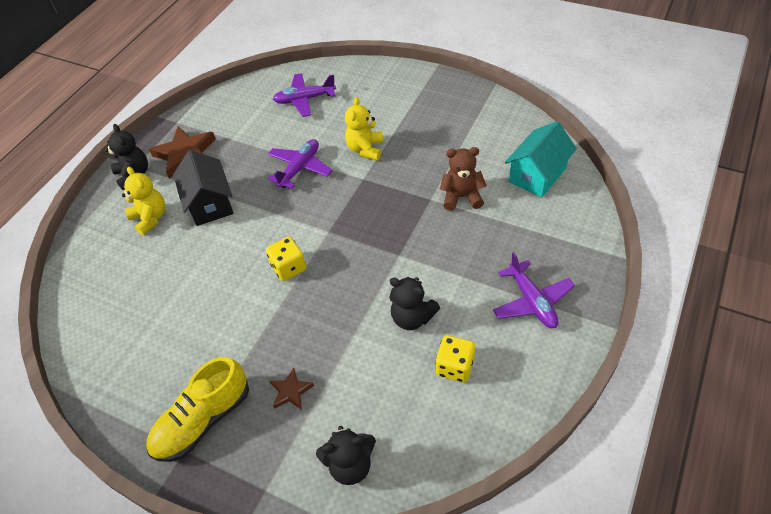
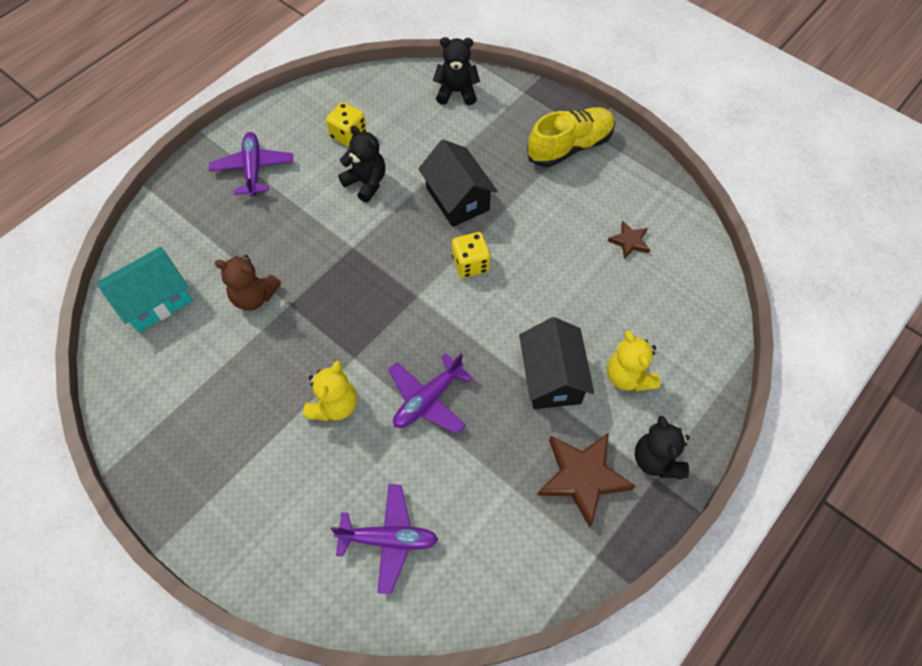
camera: 170 degrees left, 10 degrees up
(291, 391) = (492, 150): brown star -> brown star (629, 241)
(315, 325) = (457, 199): none -> black house

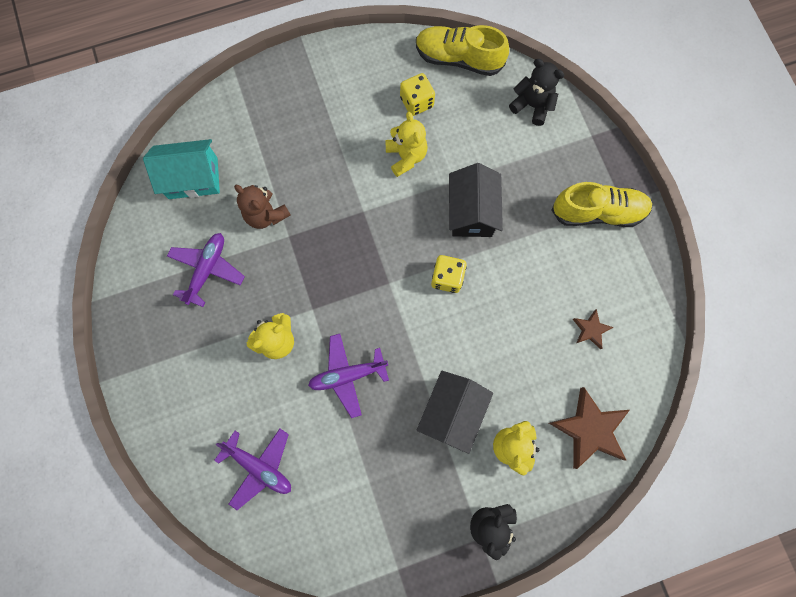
camera: 30 degrees right, 15 degrees up
(253, 169) = (323, 96): purple plane -> purple plane (207, 269)
(366, 85) = (458, 59): none -> yellow shoe
(366, 183) = (406, 156): black teddy bear -> yellow teddy bear
(582, 477) = (425, 505): brown star -> brown star (589, 429)

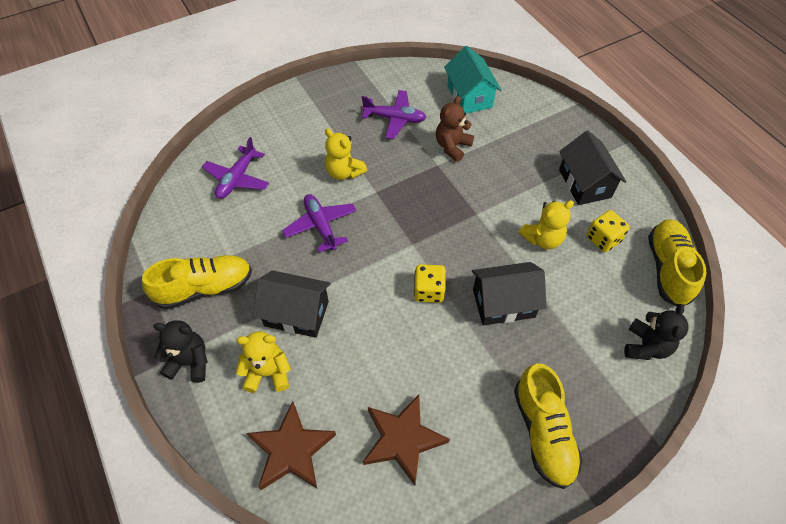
camera: 80 degrees right, 20 degrees down
(346, 96) = (584, 183): none -> black house
(406, 509) = (205, 288): none -> yellow shoe
(591, 330) = (402, 439): brown star -> brown star, size x1.93

